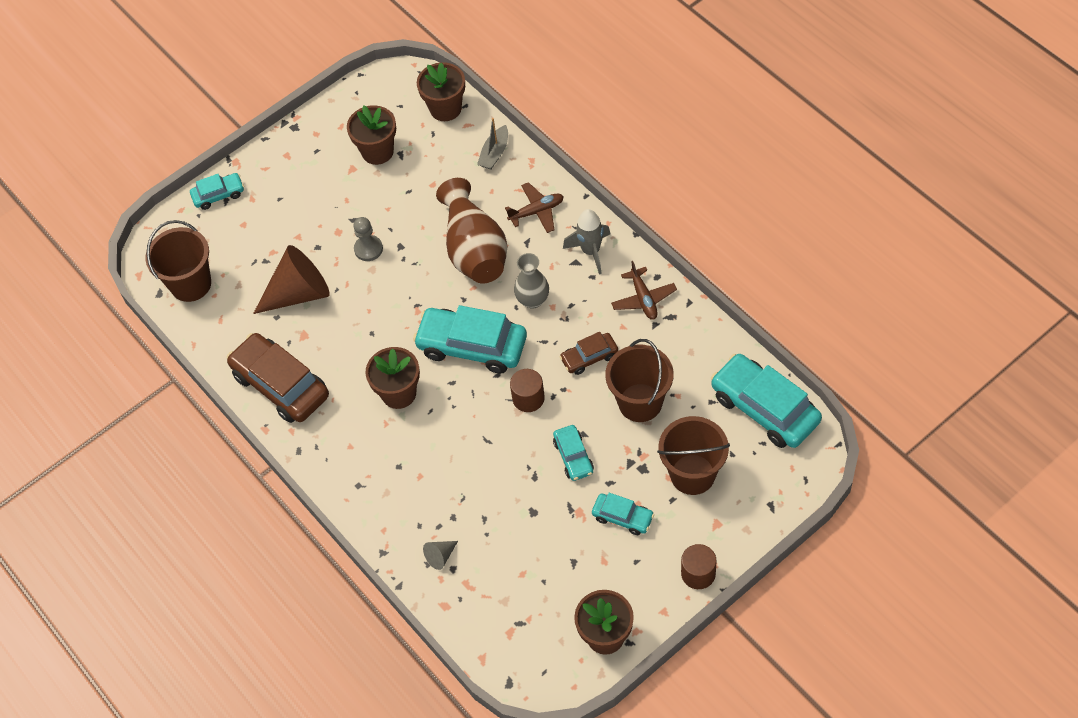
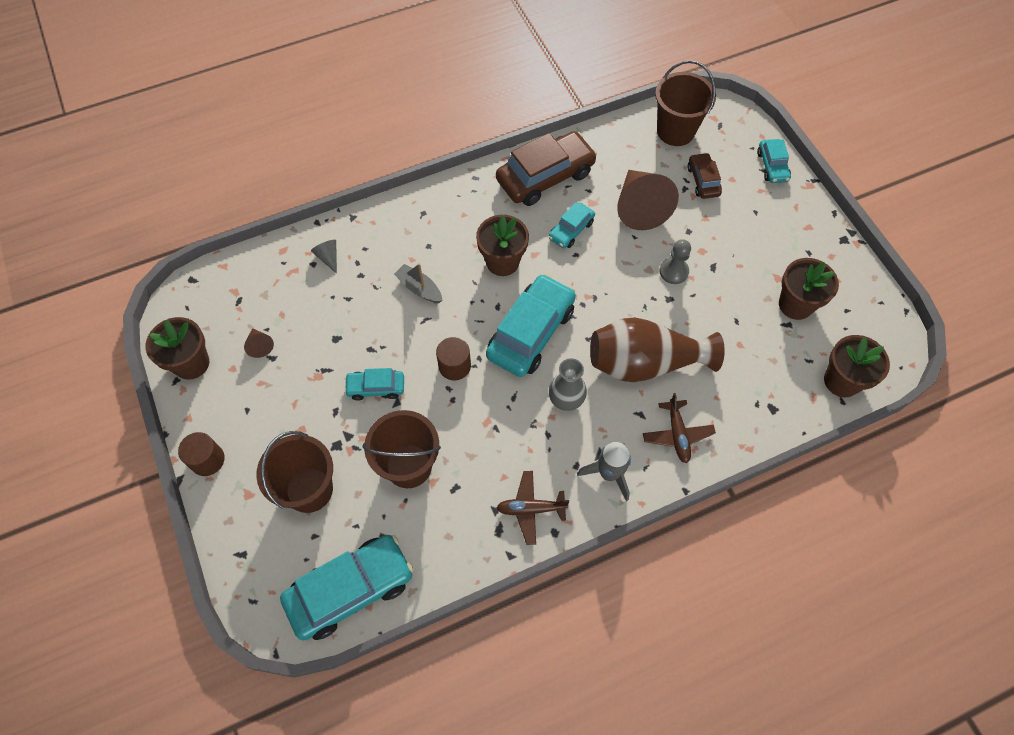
camera: 100 degrees right, 5 degrees up
(494, 153) = (767, 413): grey boat -> grey boat (419, 288)
(564, 579) = (260, 345): none -> brown cone
(589, 357) = (479, 434): brown car -> brown car (703, 181)
(622, 517) = (295, 412): turquoise car -> turquoise car (571, 230)

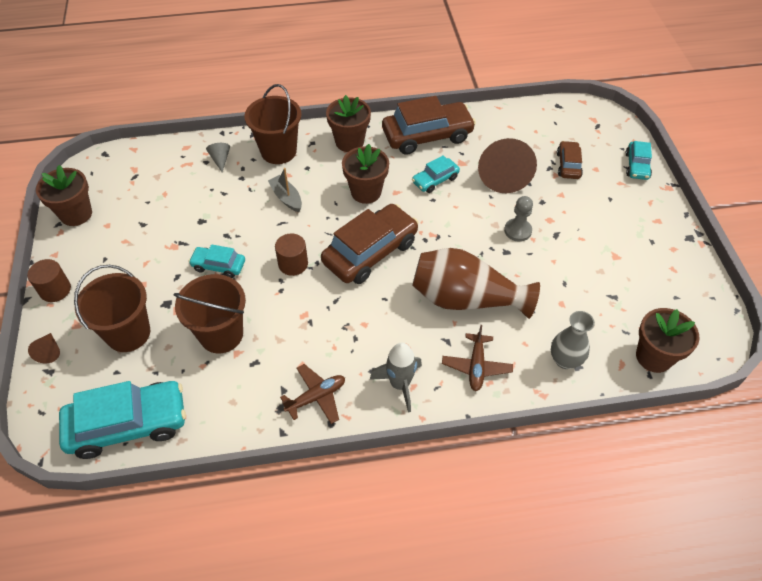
camera: 15 degrees right, 10 degrees down
(260, 345) = (136, 213): brown cone -> brown cone (49, 351)
(531, 332) = (370, 252): turquoise car -> brown car
(531, 509) = (316, 397): brown plane -> brown plane turned 135 degrees clockwise
(566, 400) = (382, 313): grey vase -> grey vase (565, 360)
(675, 131) = (555, 123): brown bucket -> brown bucket (278, 151)
(795, 304) = (626, 281): brown flower pot -> brown flower pot (349, 142)

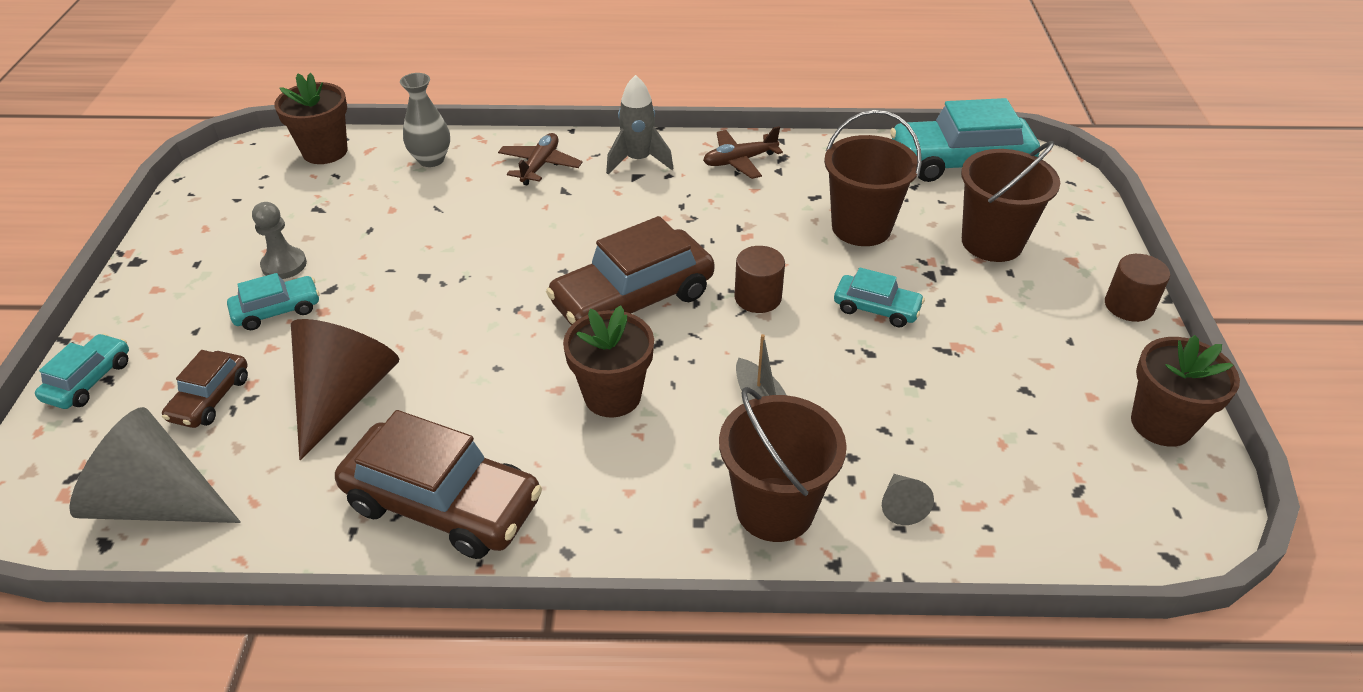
camera: 170 degrees left, 10 degrees down
(49, 351) = (1094, 235): brown cone -> none
(349, 142) = (616, 511): brown flower pot -> none
(427, 136) = (443, 503): brown car -> brown car turned 150 degrees counterclockwise
(435, 180) = (475, 402): turquoise car -> turquoise car (277, 310)
(466, 299) = (517, 228): brown vase -> none
(517, 231) = (386, 301): grey pawn -> grey pawn (284, 265)
(550, 121) = (158, 502): none -> grey cone

